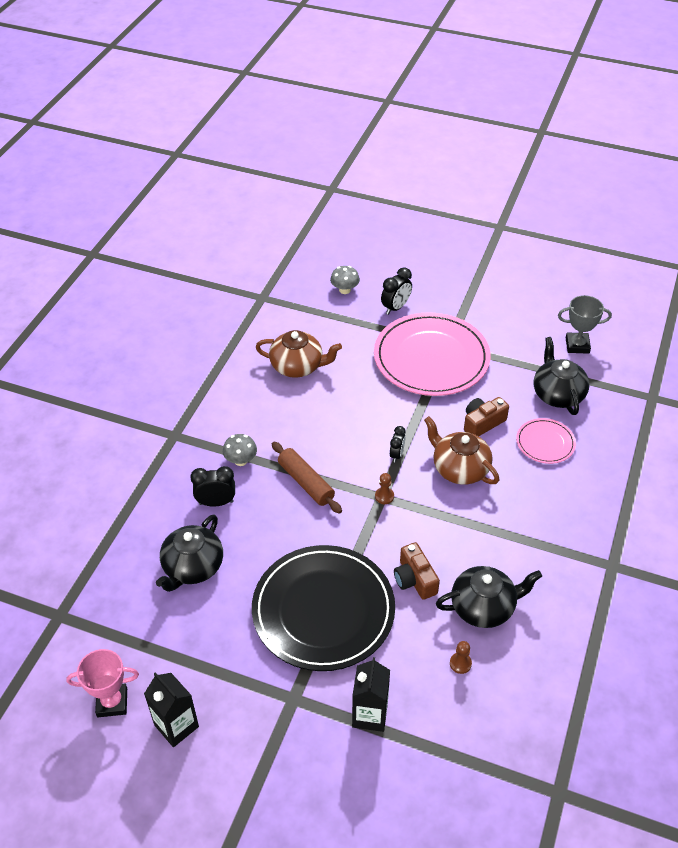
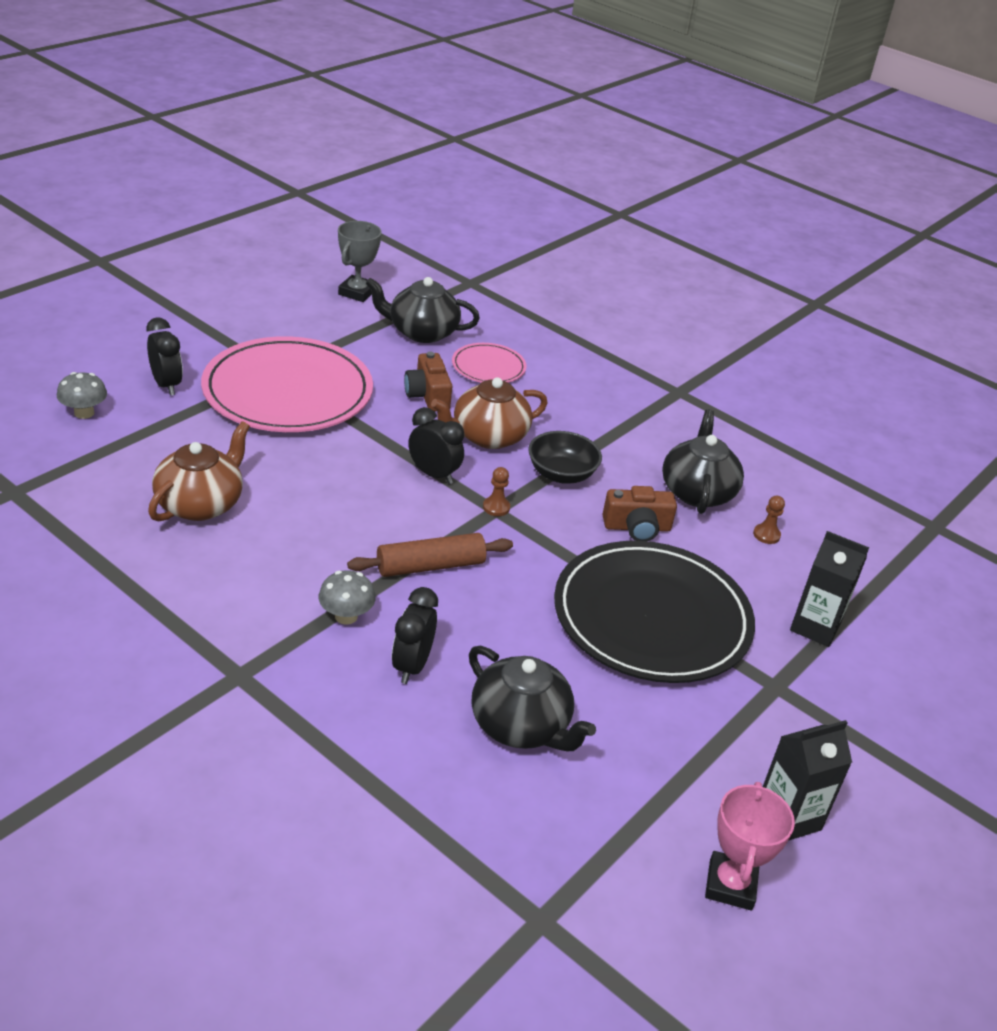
camera: 75 degrees left, 10 degrees down
(397, 455) = (434, 474): black clock -> black clock, size x1.51
(446, 520) = (561, 474): none -> black bowl

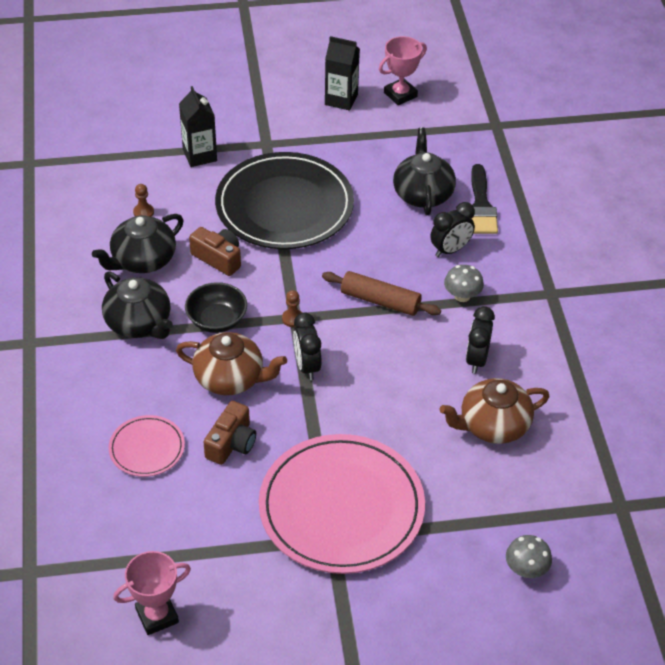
camera: 135 degrees left, 10 degrees up
(166, 385) = (437, 570): black clock -> black clock (476, 359)
(357, 292) = (157, 615): grey trophy -> pink trophy
(421, 332) = (156, 522): black teapot -> black teapot (139, 323)
(431, 752) = (481, 205): none -> black brush

